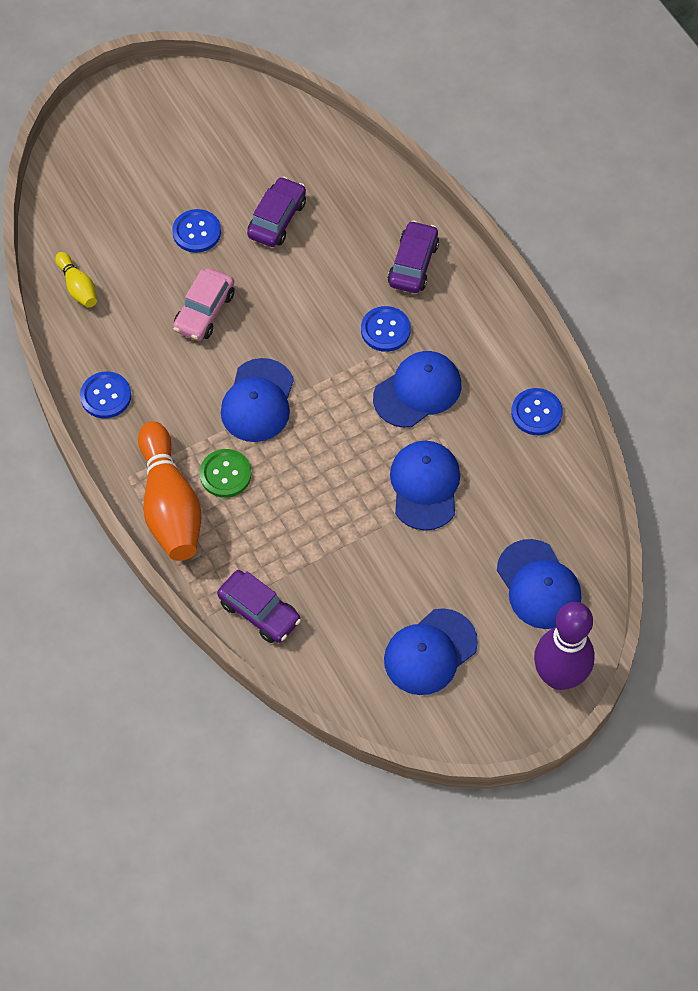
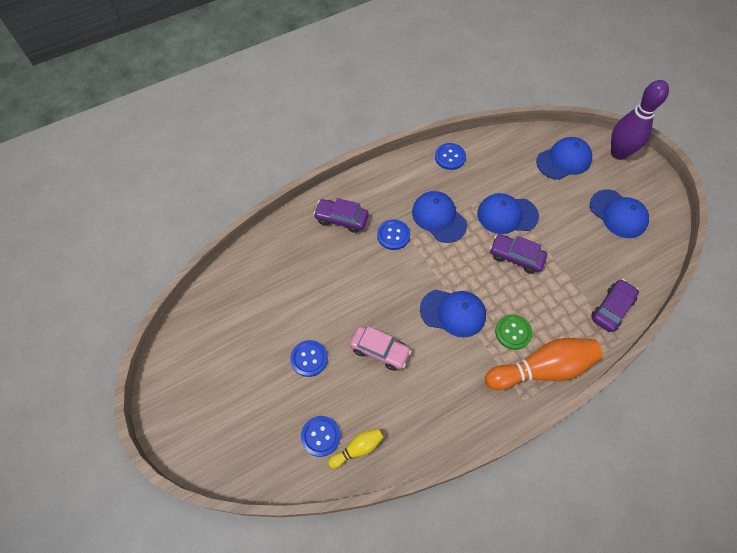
camera: 90 degrees left, 0 degrees up
(106, 396) = (456, 420): blue button -> blue button (320, 436)
(277, 219) = (300, 303): purple car -> purple car (516, 257)

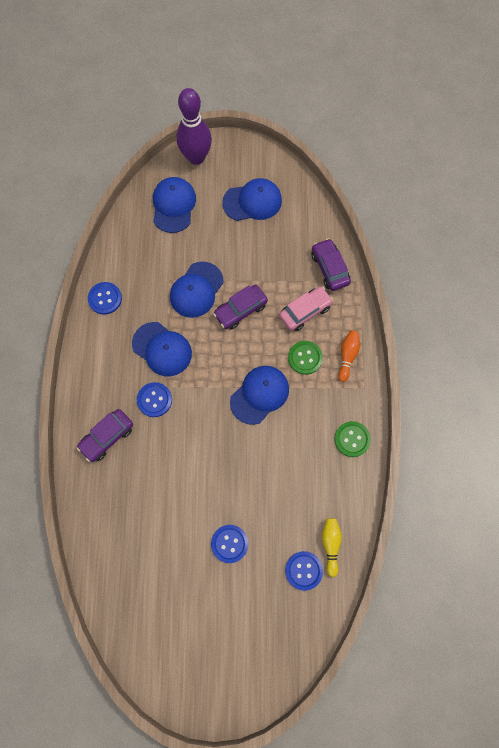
camera: 60 degrees left, 10 degrees up
(380, 350) = (257, 477): pink car -> pink car (305, 311)
(439, 218) = (162, 349): blue cap -> blue cap turned 135 degrees counterclockwise
(467, 415) = (352, 439): none -> green button
(542, 369) = (347, 356): orange bowling pin -> orange bowling pin, size x0.49

